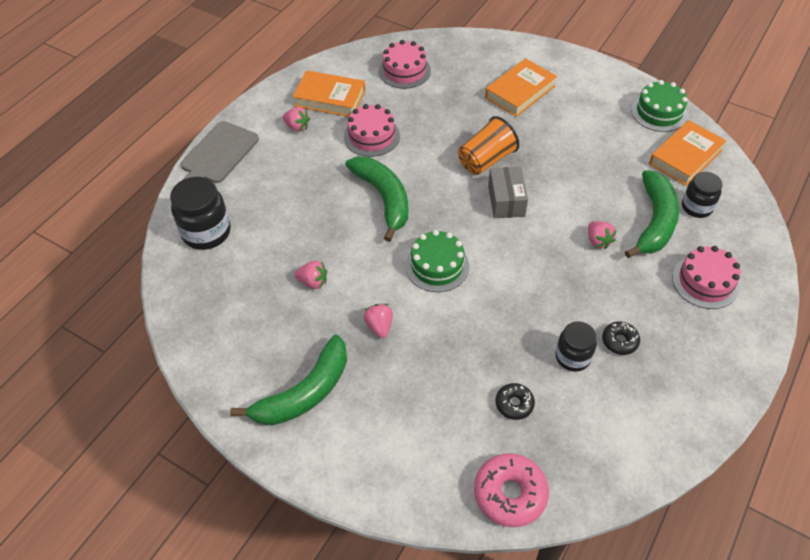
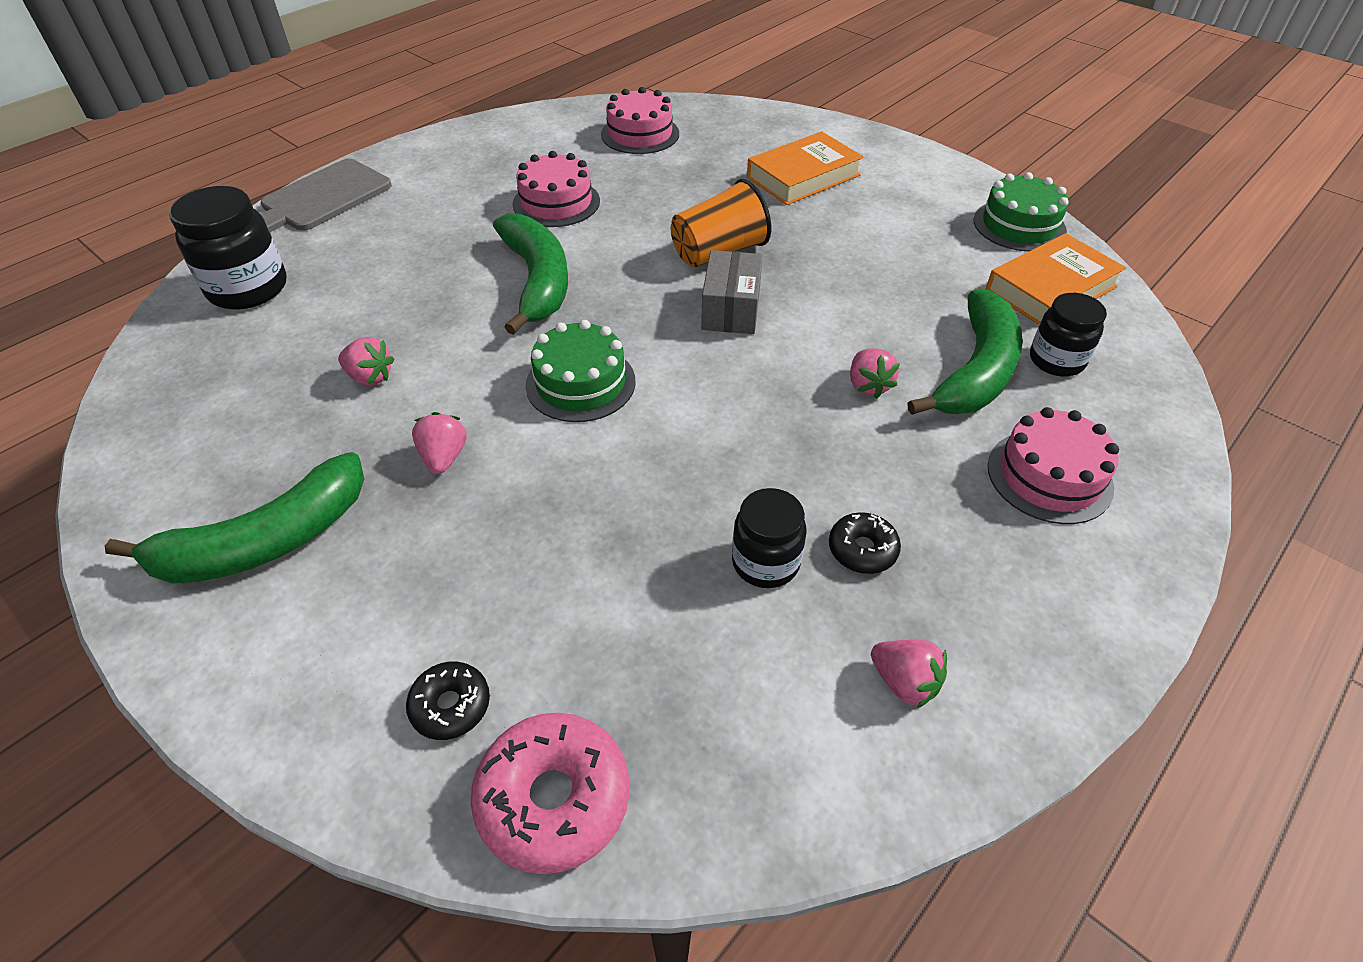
camera: 10 degrees right, 5 degrees down
(297, 127) = (453, 179): pink strawberry -> pink strawberry (904, 682)
(330, 98) = (517, 153): orange book -> none
(514, 404) = (627, 626): black donut -> black donut (450, 706)

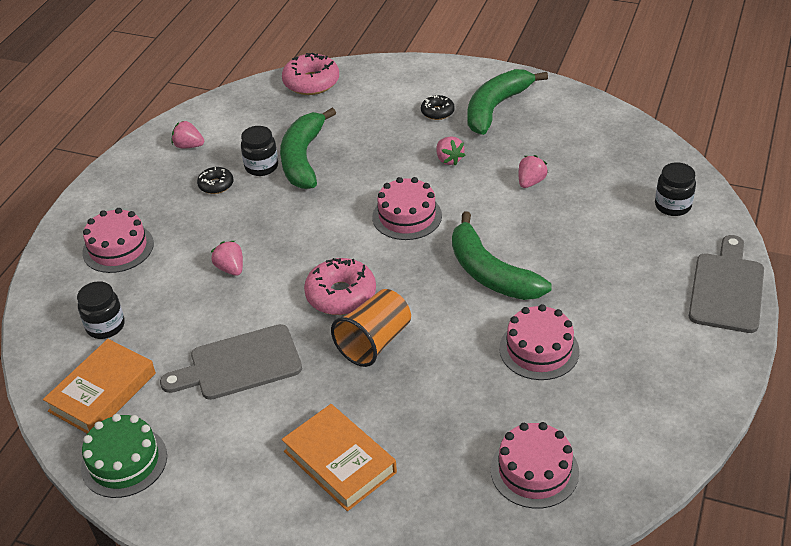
camera: 160 degrees right, 5 degrees down
(248, 289) = (672, 206): black jar -> black jar, size x0.64
(370, 377) = (530, 182): pink strawberry -> pink strawberry turned 120 degrees clockwise
(450, 706) = (366, 90): black donut -> black donut (437, 112)
(580, 383) = (407, 216): green cake -> pink cake
(731, 309) = (341, 295): grey box -> pink donut
(803, 176) = (339, 462): orange book -> orange book turned 75 degrees counterclockwise
(881, 273) = (239, 364): none -> grey cutting board
(976, 371) = (161, 301): green banana -> green banana (303, 158)

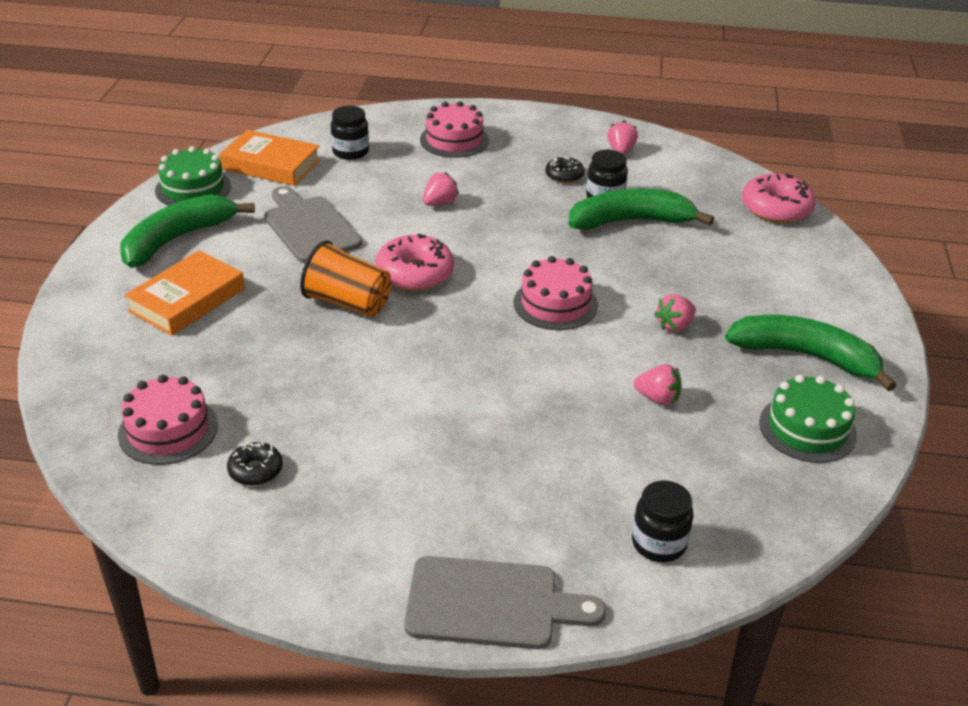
camera: 75 degrees right, 5 degrees down
(437, 112) = (768, 308): black donut -> black donut (255, 470)
(490, 273) = (473, 376): green banana -> green banana (177, 239)
(539, 349) = (350, 423): pink cake -> none
(570, 123) = (807, 429): none -> green cake

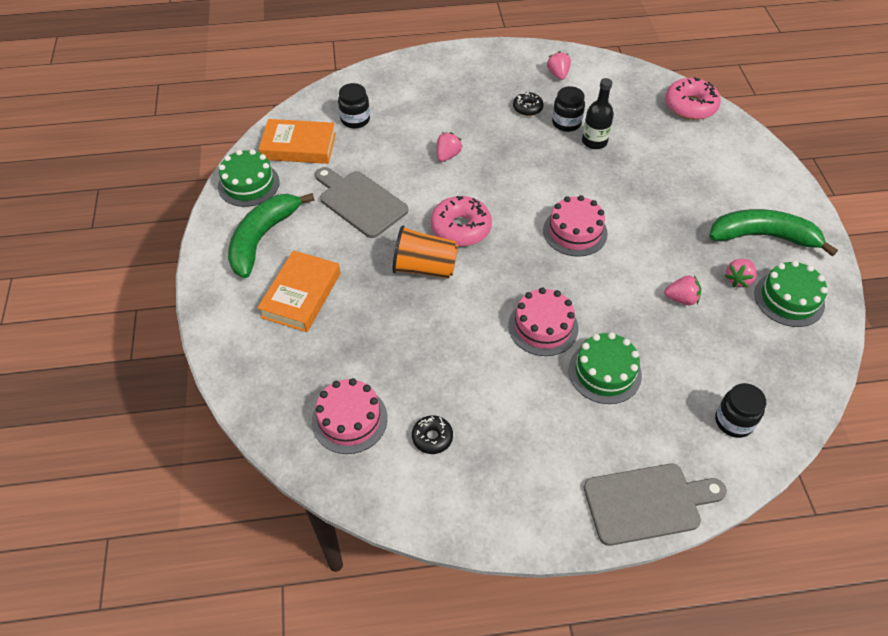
camera: 15 degrees left, 15 degrees up
(454, 140) = (429, 90): pink cake -> pink cake (543, 327)
(513, 452) = (604, 372): none -> green cake
(630, 221) = (594, 142): green banana -> black bottle
(674, 326) = (665, 231): pink strawberry -> pink strawberry (738, 279)

